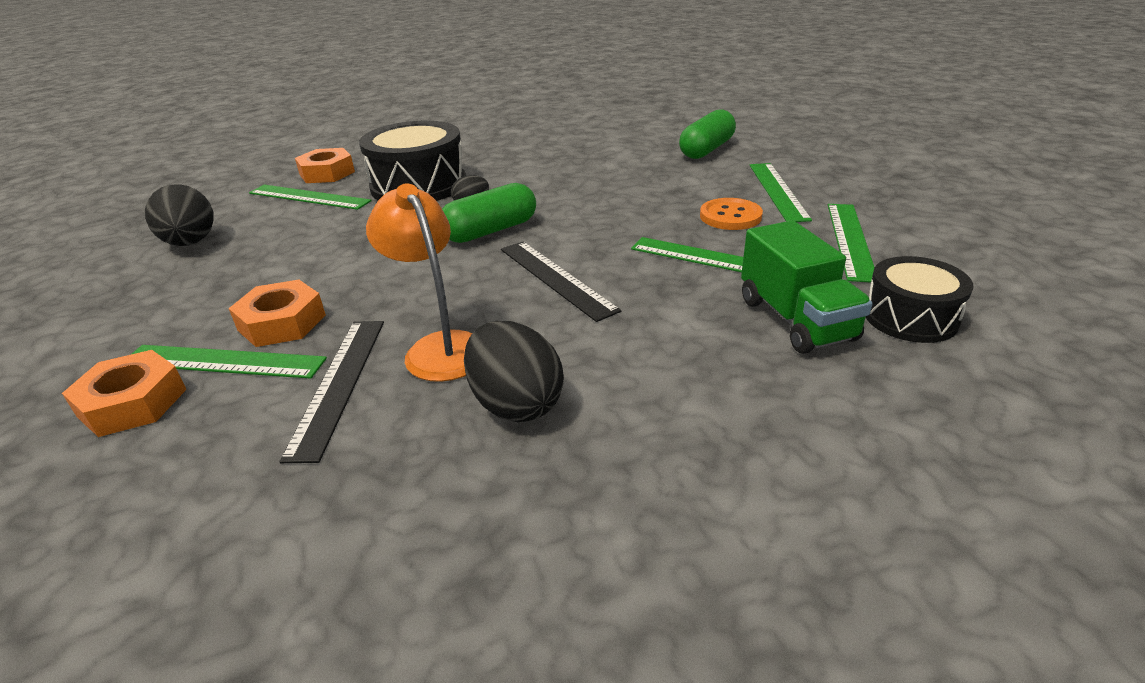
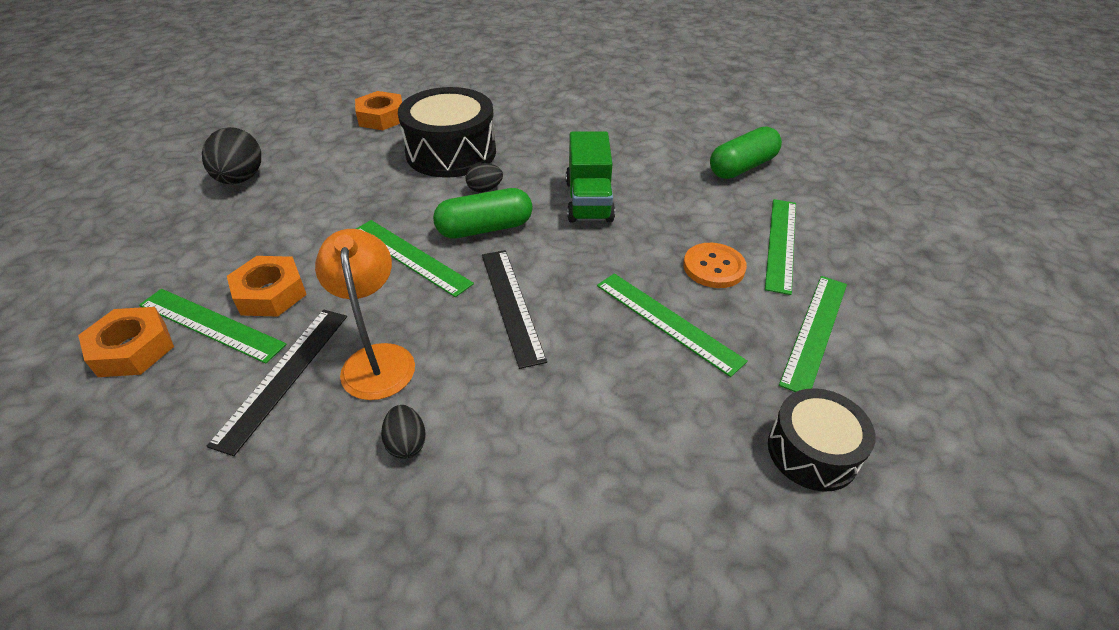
camera: 15 degrees right, 10 degrees up
(309, 197) = (354, 145): green ruler -> green ruler (410, 256)
(516, 404) = (406, 443): black egg -> black egg, size x0.54
(796, 319) = (699, 420): green truck -> green truck (589, 201)

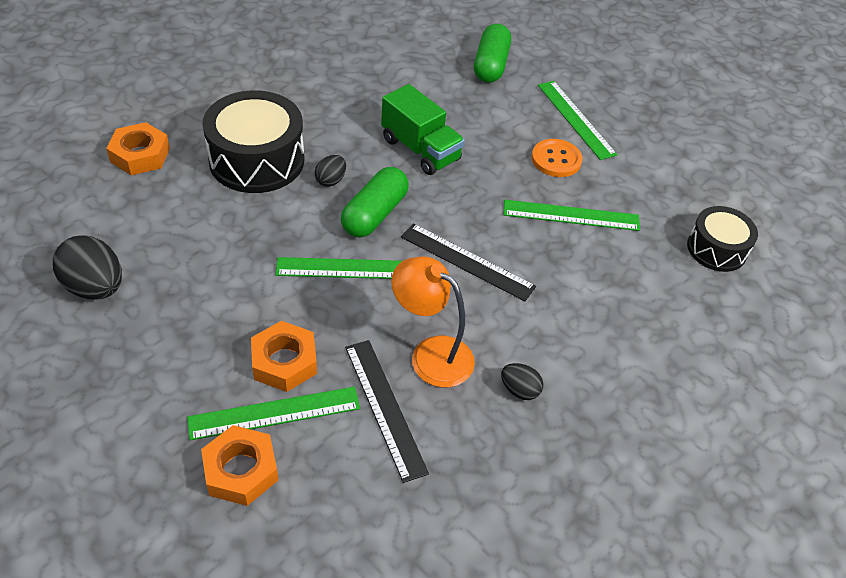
camera: 45 degrees left, 5 degrees up
(815, 331) = (651, 173): green ruler -> none

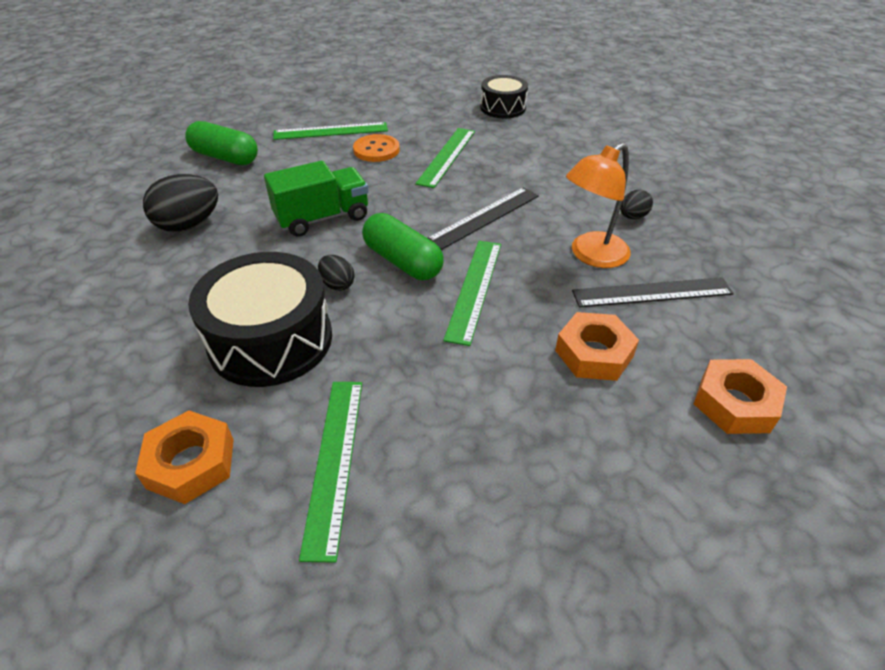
camera: 70 degrees left, 5 degrees down
(95, 287) = (445, 534): black egg -> black egg (189, 225)
(274, 413) = (660, 369): green ruler -> green ruler (334, 461)

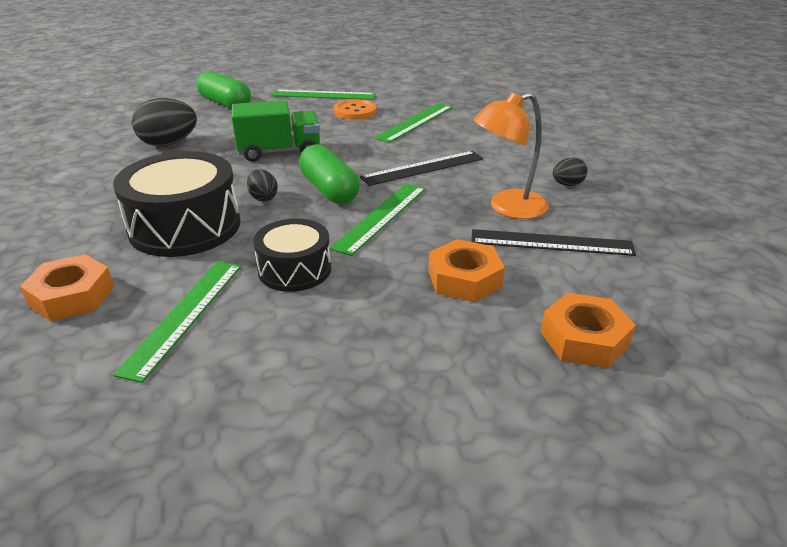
camera: 15 degrees right, 10 degrees down
(503, 108) = (489, 93): black drum -> black drum (294, 270)

